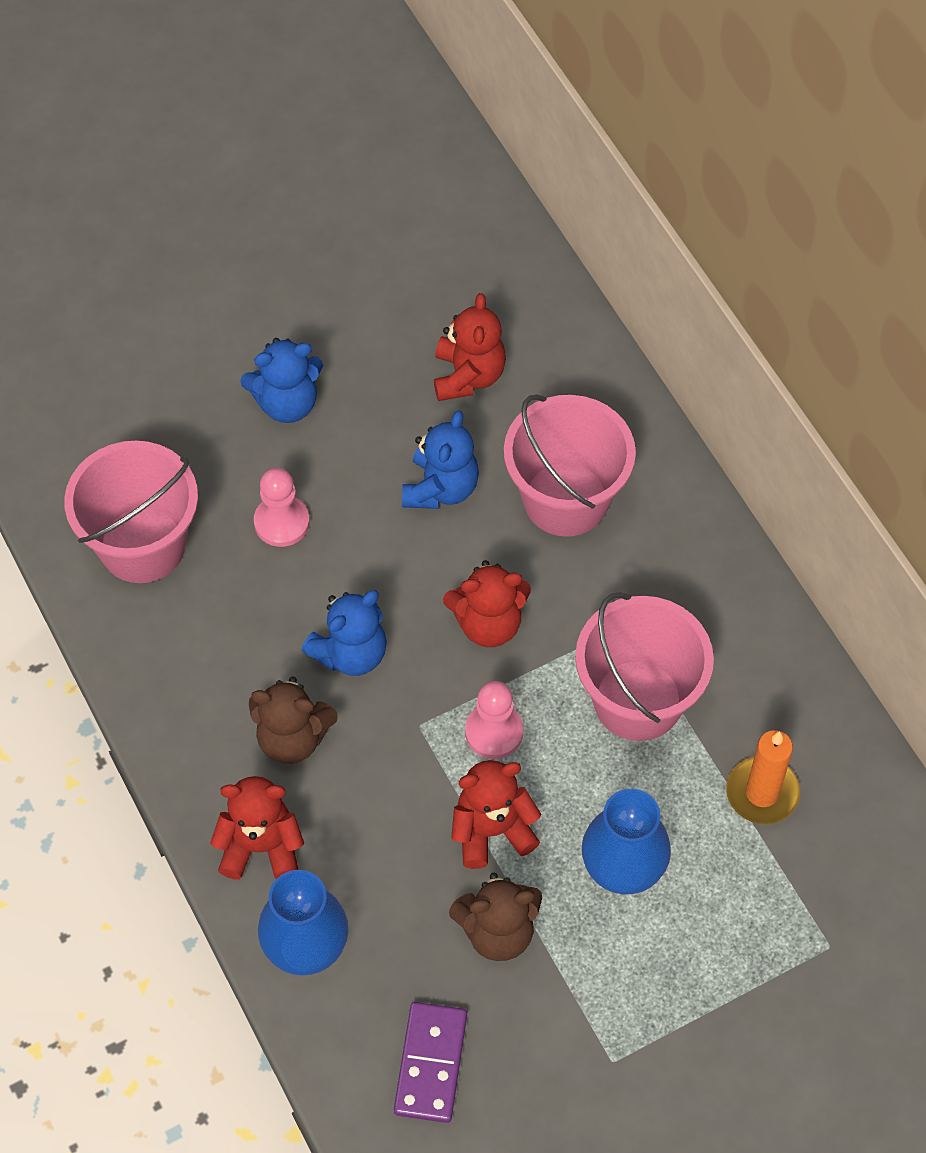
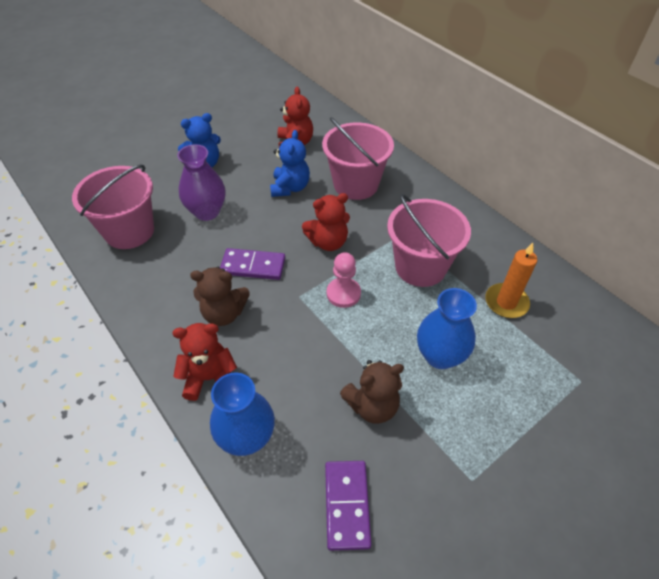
camera: 10 degrees left, 10 degrees down
(281, 522) = (207, 212): pink pawn -> purple vase
(350, 653) = (253, 266): blue teddy bear -> purple domino
(492, 830) = (354, 346): red teddy bear -> none

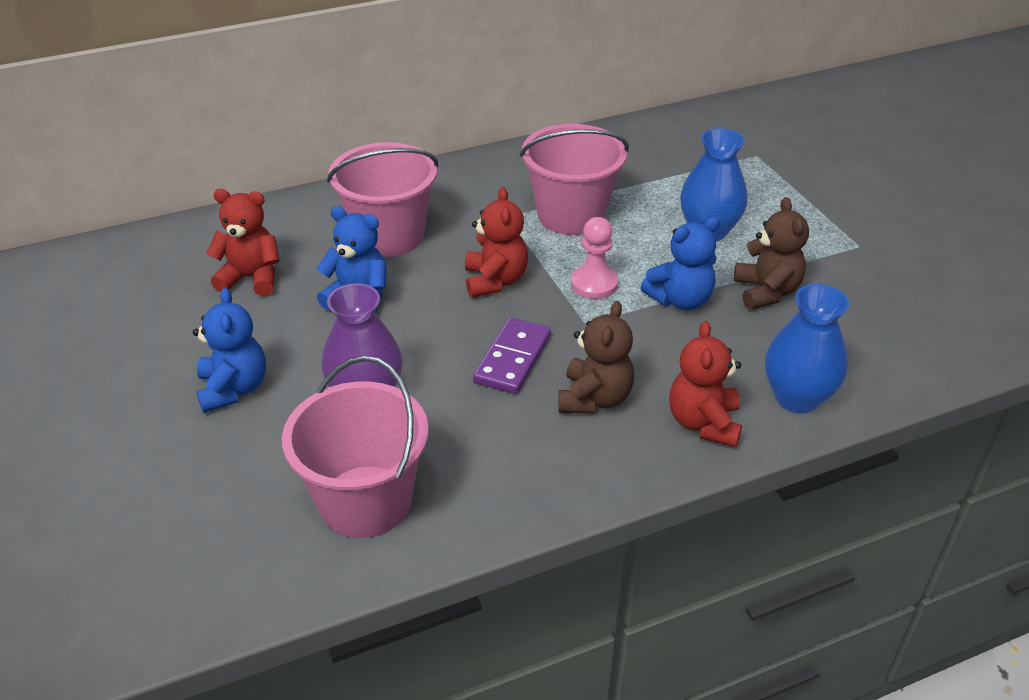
camera: 75 degrees left, 10 degrees down
(342, 347) = (680, 300): none -> blue teddy bear
(346, 505) = (884, 332): purple domino -> none
(506, 302) = (646, 170): orange candle -> none

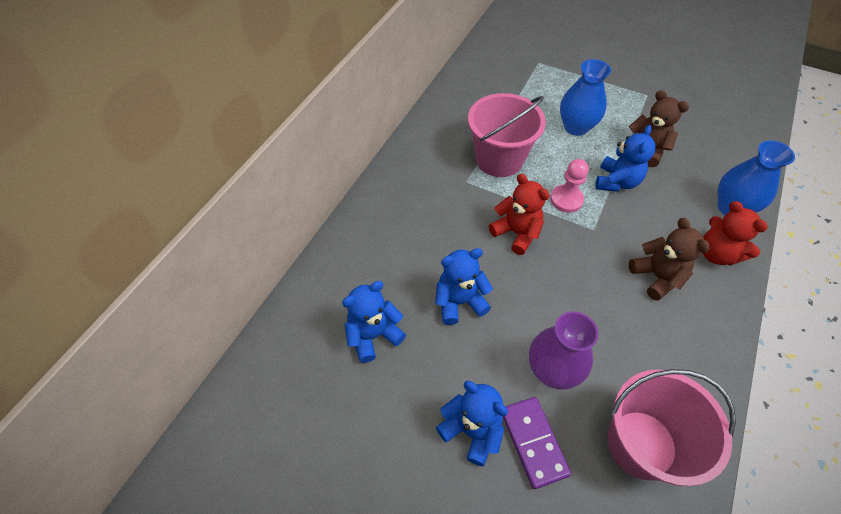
camera: 40 degrees left, 15 degrees up
(251, 278) = (373, 335): red teddy bear -> blue teddy bear
(389, 236) = (418, 241): pink bucket -> none
(512, 359) = (590, 281): purple domino -> purple domino (533, 442)

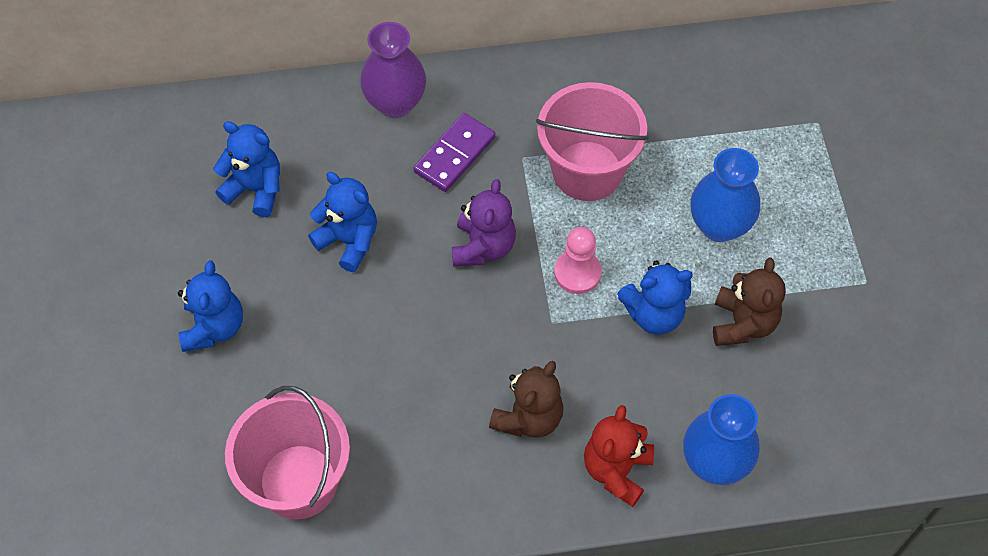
camera: 55 degrees right, 5 degrees up
(516, 233) = (483, 246): red teddy bear -> purple teddy bear
(533, 442) = (236, 385): purple domino -> purple domino (454, 154)
(552, 370) = (326, 365): purple vase -> purple vase (395, 103)

